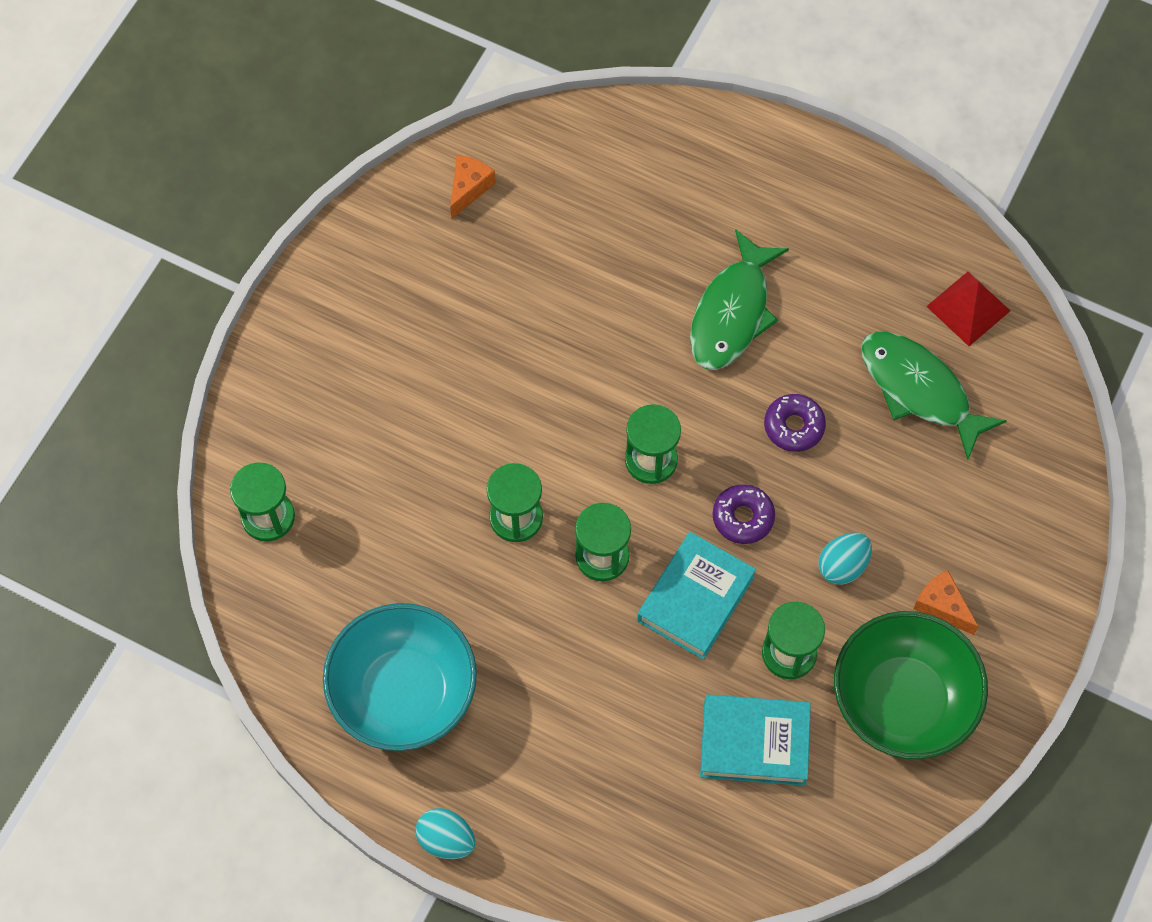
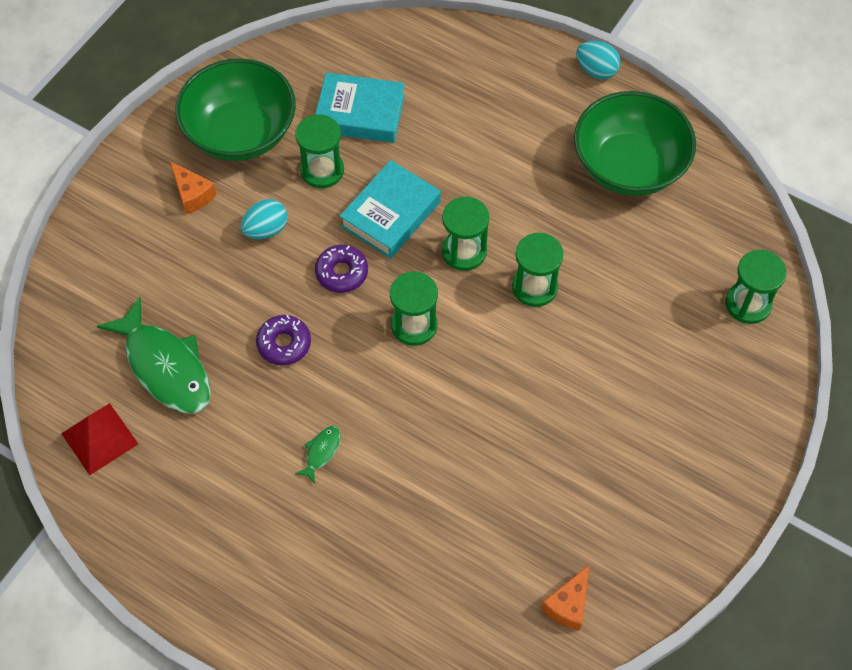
camera: 175 degrees left, 5 degrees down
(404, 692) = (629, 166): turquoise bowl -> green bowl
(732, 313) = (321, 452): green fish -> green fish, size x0.42

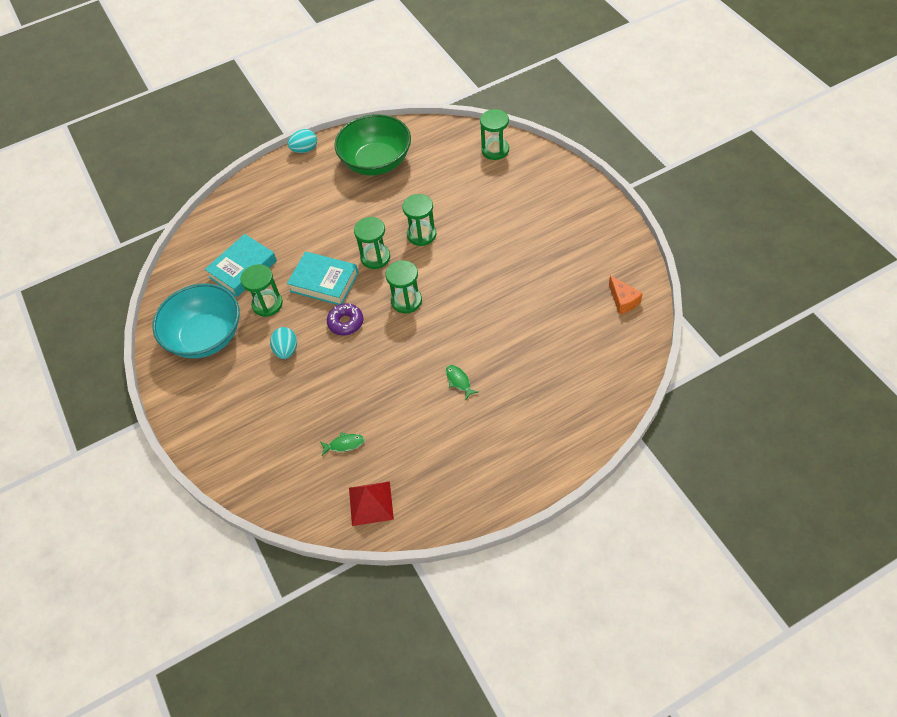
camera: 55 degrees left, 5 degrees down
(165, 367) = (344, 444): green fish -> green fish, size x0.42
(192, 194) = (230, 381): orange cheese -> none
(240, 133) = (206, 336): green bowl -> turquoise bowl
(284, 344) = (373, 372): purple donut -> none
(390, 214) = (324, 282): turquoise book -> turquoise book turned 45 degrees counterclockwise

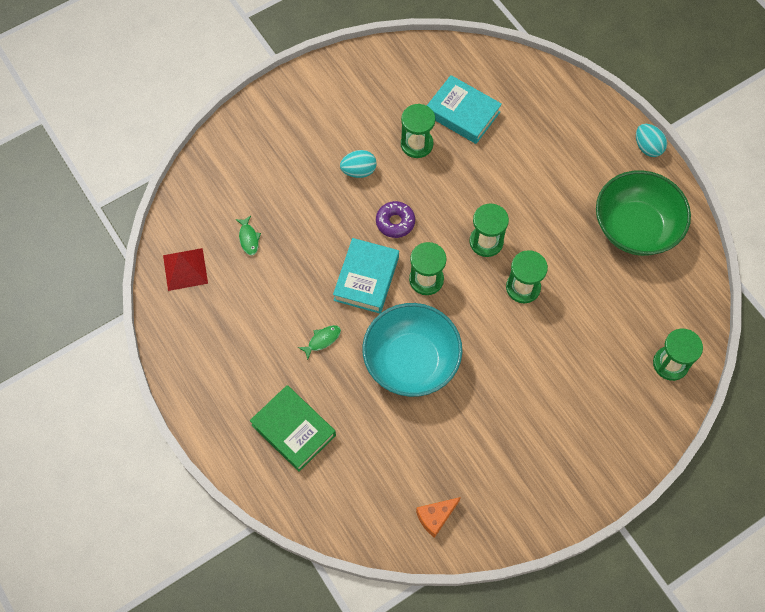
camera: 80 degrees right, 10 degrees up
(206, 336) = (374, 95): turquoise bowl -> turquoise bowl (411, 361)
(324, 282) = (448, 194): turquoise book -> turquoise book (366, 278)
(546, 404) = (293, 430): none -> green book

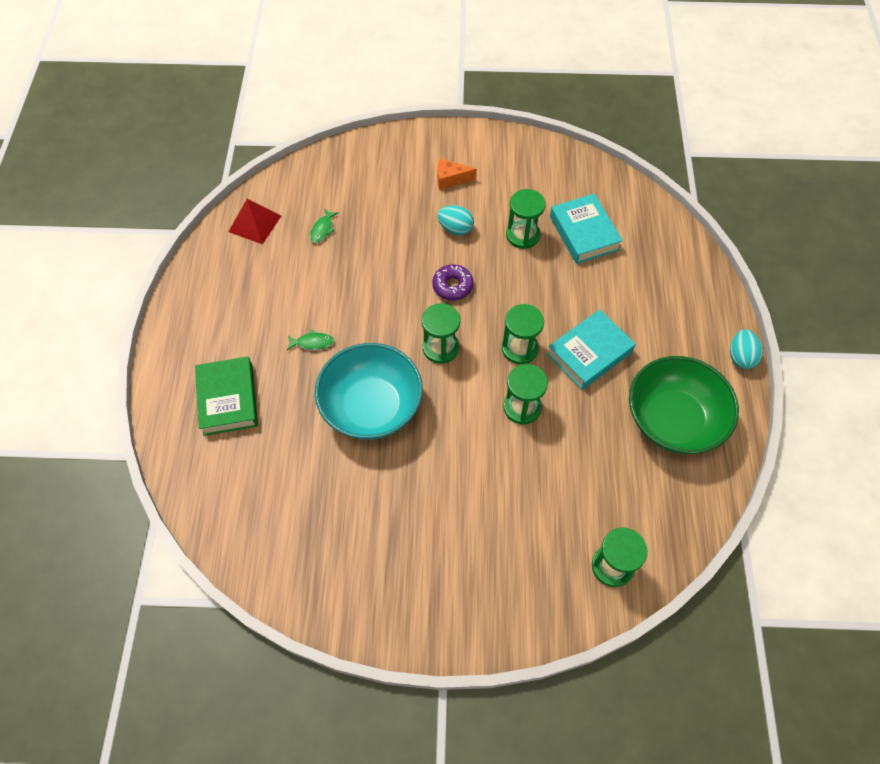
camera: 35 degrees right, 5 degrees down
(366, 278) = (390, 316): turquoise book -> turquoise book (589, 353)
(435, 517) = (281, 553): orange cheese -> orange cheese (450, 179)

